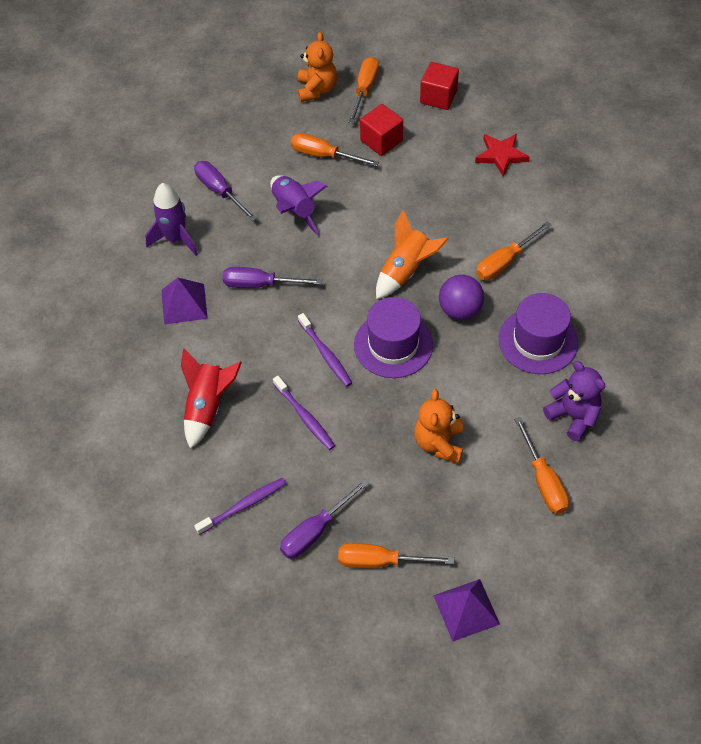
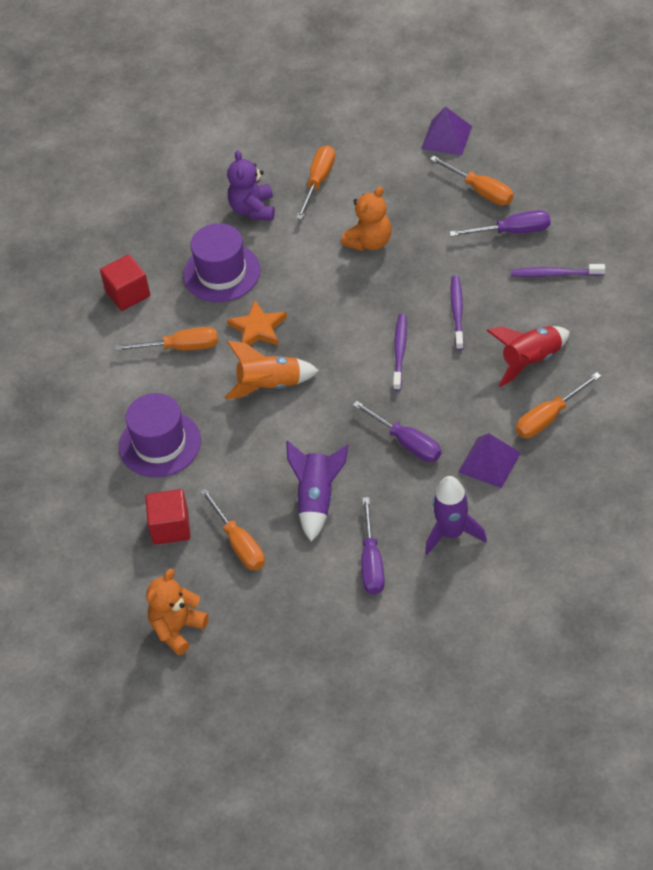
camera: 140 degrees left, 5 degrees down
(364, 89) = (130, 599): orange screwdriver -> orange screwdriver (549, 417)
(393, 345) = (338, 330): purple hat -> purple hat (160, 444)
(438, 97) = (69, 545): red cube -> red cube (128, 294)
(460, 310) = (258, 328): purple ball -> orange star
(501, 155) = (79, 446): red star -> none

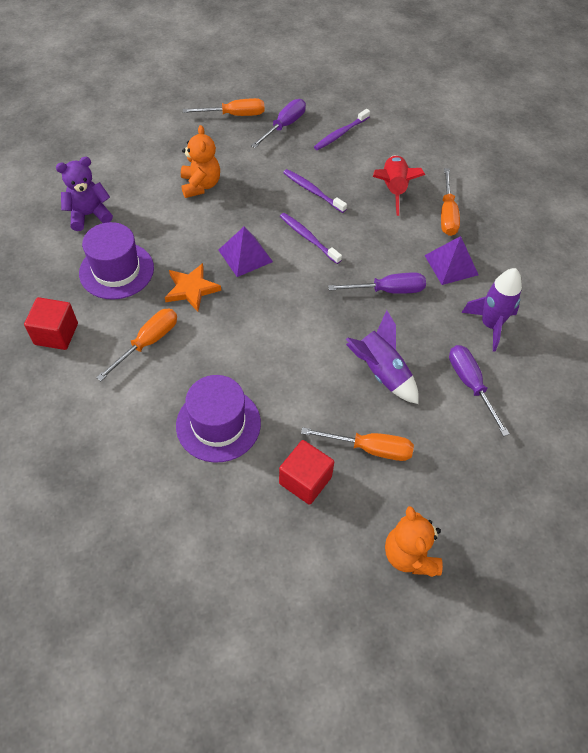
camera: 55 degrees left, 5 degrees up
(253, 209) = (89, 215): purple teddy bear -> purple teddy bear turned 120 degrees clockwise
(270, 385) = (249, 321): orange rocket -> none
(318, 181) = (117, 170): orange screwdriver -> none
(372, 562) = (470, 385): purple screwdriver -> purple screwdriver turned 150 degrees counterclockwise
(446, 137) = (172, 98): purple pyramid -> purple pyramid (245, 255)

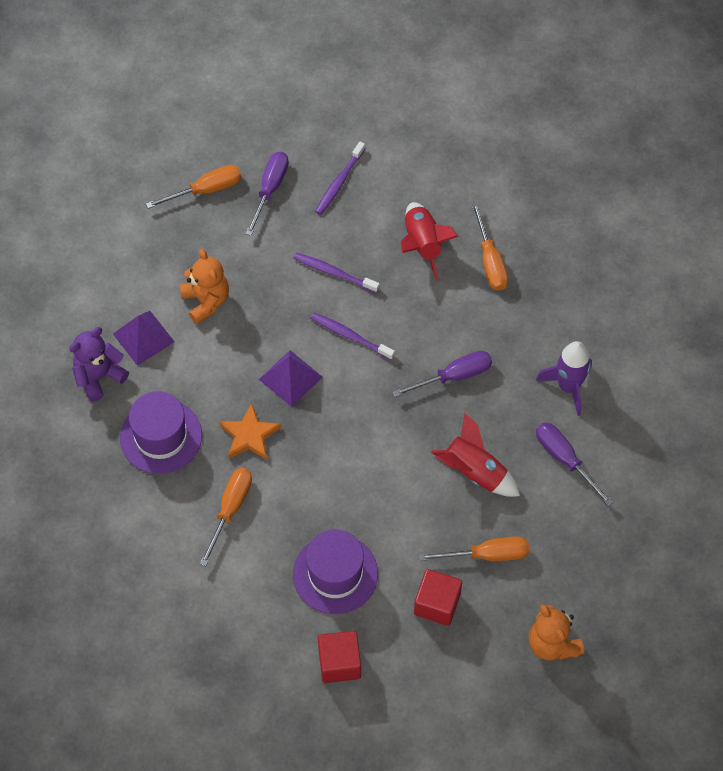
camera: 15 degrees left, 5 degrees up
(56, 334) = (132, 528): red cube -> red cube (339, 663)
(381, 372) = (474, 472): purple rocket -> red rocket
(451, 265) = (511, 325): purple pyramid -> purple pyramid (143, 337)

